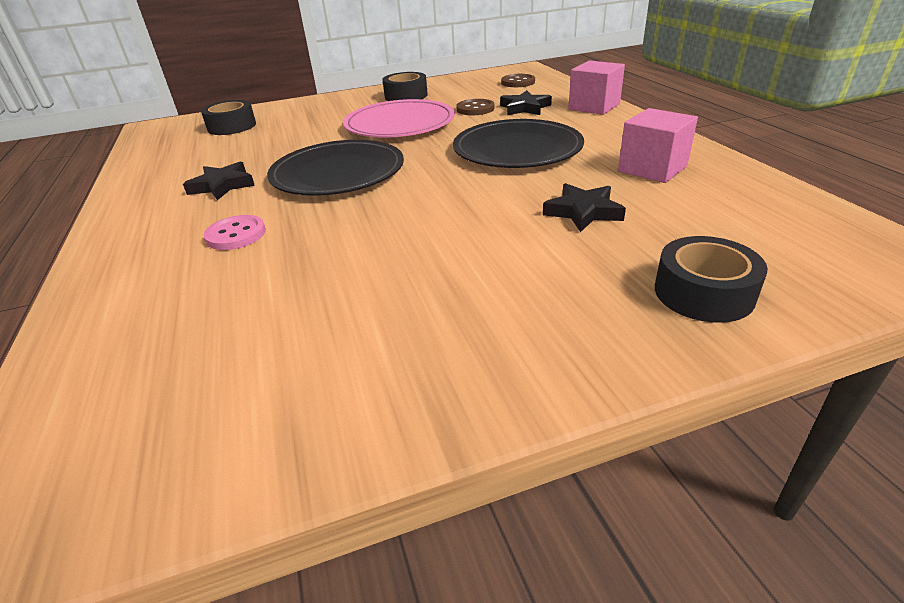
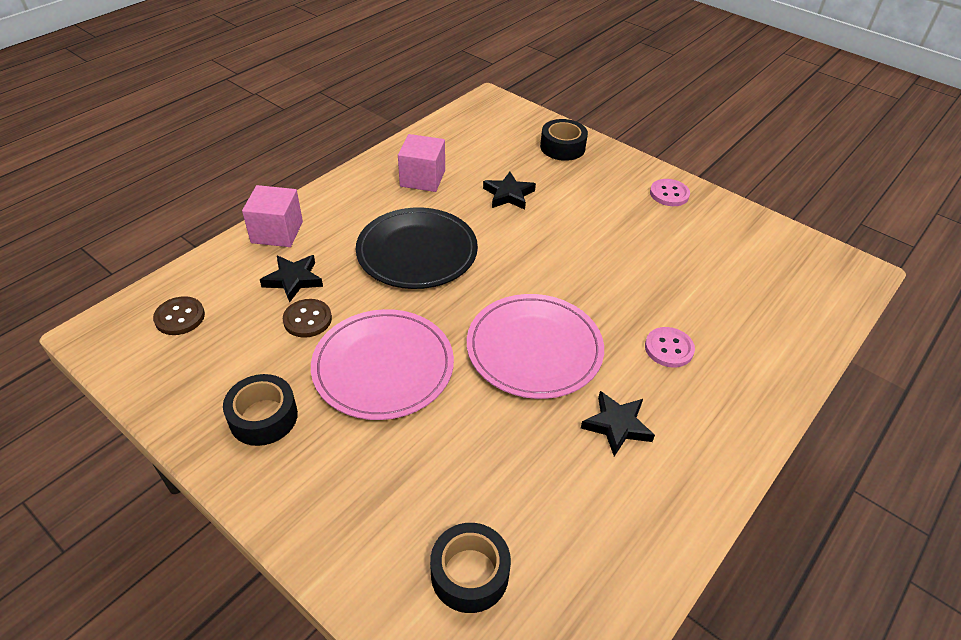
camera: 125 degrees left, 10 degrees up
(338, 173) = (534, 349): black plate -> pink plate
(478, 366) = (669, 194): none -> pink button

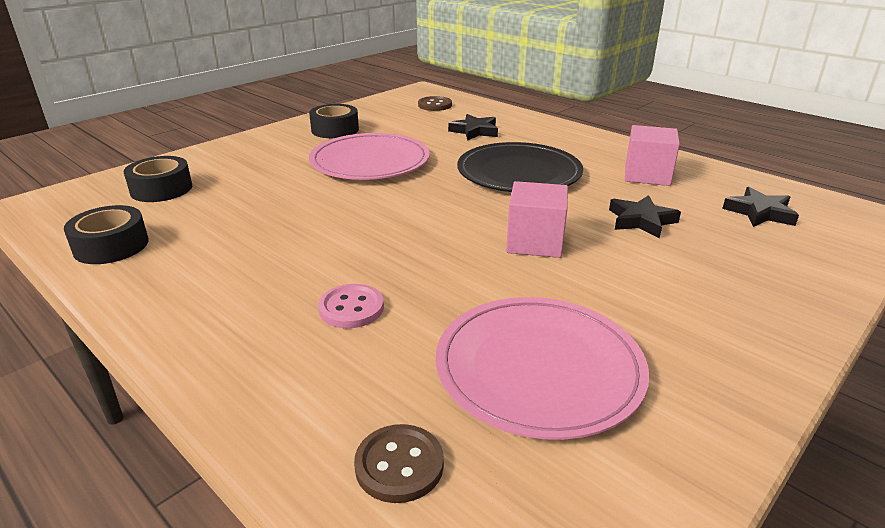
camera: 95 degrees right, 15 degrees down
(277, 232) = (534, 124): pink cube -> pink cube (535, 242)
(307, 319) = (428, 137): brown button -> brown button (399, 465)
(534, 349) = (374, 223): pink plate -> pink plate (539, 368)
(562, 147) = (791, 266): black tape -> black tape (111, 246)
(617, 425) = (254, 259): black star -> black star (759, 212)
(669, 194) = (721, 362): pink button -> none

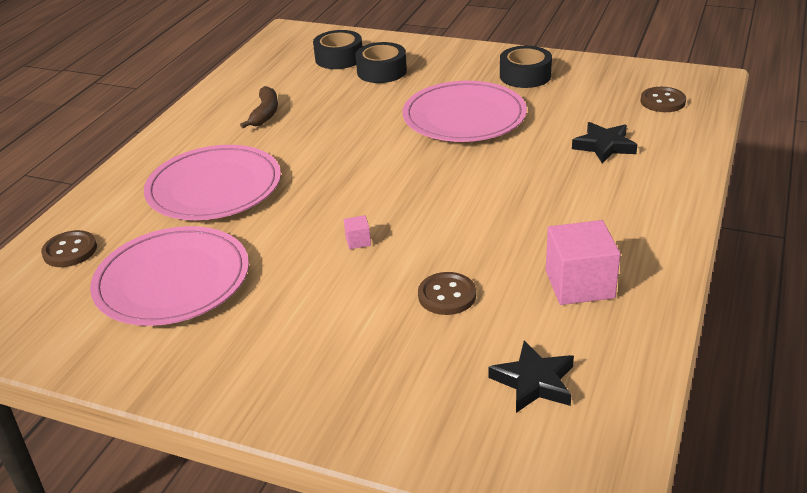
camera: 70 degrees right, 5 degrees up
(111, 246) = (248, 79): black tape -> black tape (381, 71)
(218, 249) = (265, 113): none -> brown banana
(351, 308) = (214, 187): pink button -> pink plate
(519, 173) = (509, 199): black plate -> none
(535, 242) = (358, 241): pink cube -> pink cube, size x0.43
(641, 221) = (447, 295): black star -> brown button

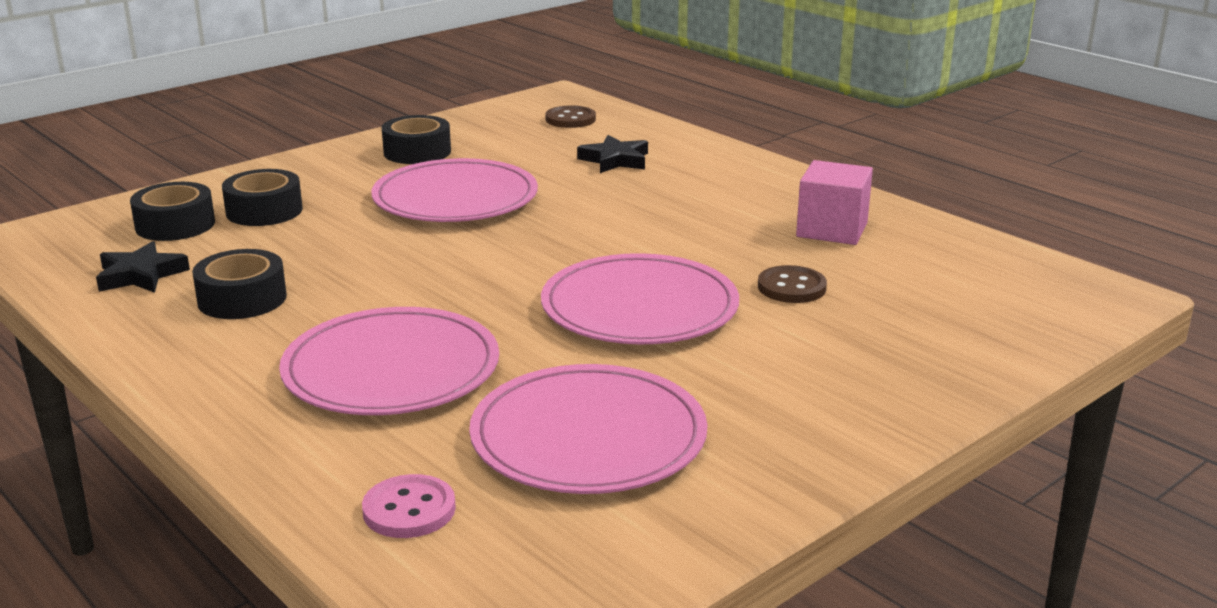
camera: 65 degrees left, 10 degrees down
(70, 251) = (409, 510): brown button -> pink button
(265, 113) = (242, 299): brown banana -> black tape
(358, 241) = (639, 307): pink cube -> pink plate
(534, 382) = (958, 283): black star -> black star (140, 275)

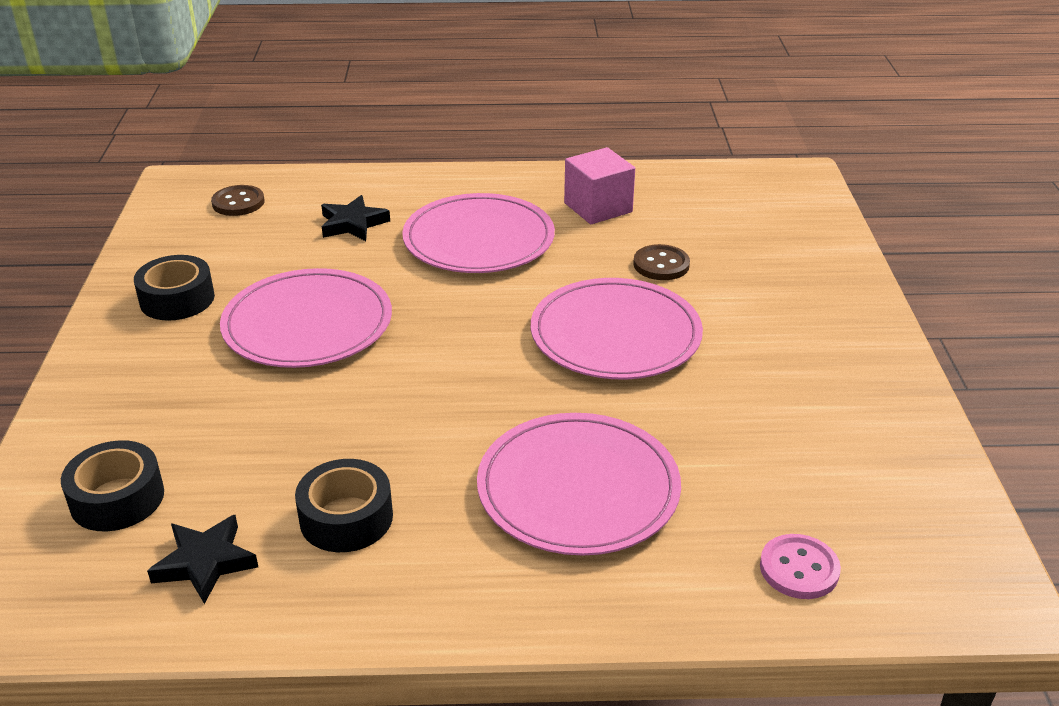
camera: 50 degrees left, 10 degrees up
(264, 211) = (171, 432): black tape -> none
(588, 437) = (775, 444): pink plate -> pink plate (479, 239)

